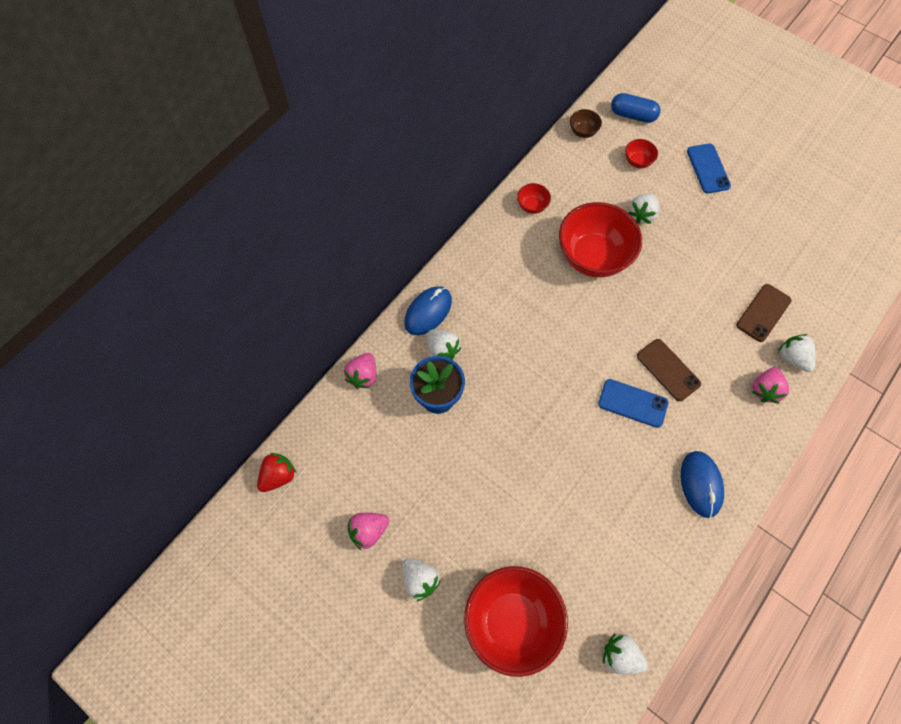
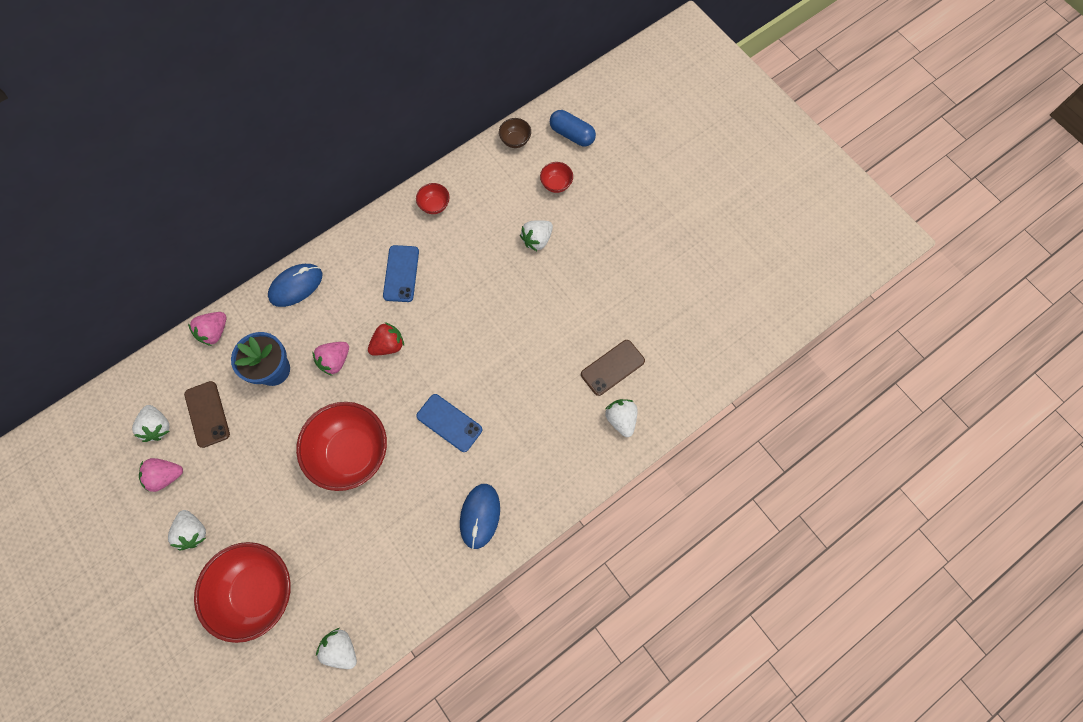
camera: 15 degrees right, 5 degrees up
(278, 476) = (107, 405): red strawberry -> red strawberry (388, 345)
(442, 350) = (295, 326): white strawberry -> white strawberry (158, 426)
(593, 257) = (471, 271): red bowl -> red bowl (352, 453)
(668, 370) = (496, 399): brown phone -> brown phone (207, 414)
(708, 168) = (623, 208): blue phone -> blue phone (401, 273)
(765, 390) = (580, 443): pink strawberry -> pink strawberry (335, 361)

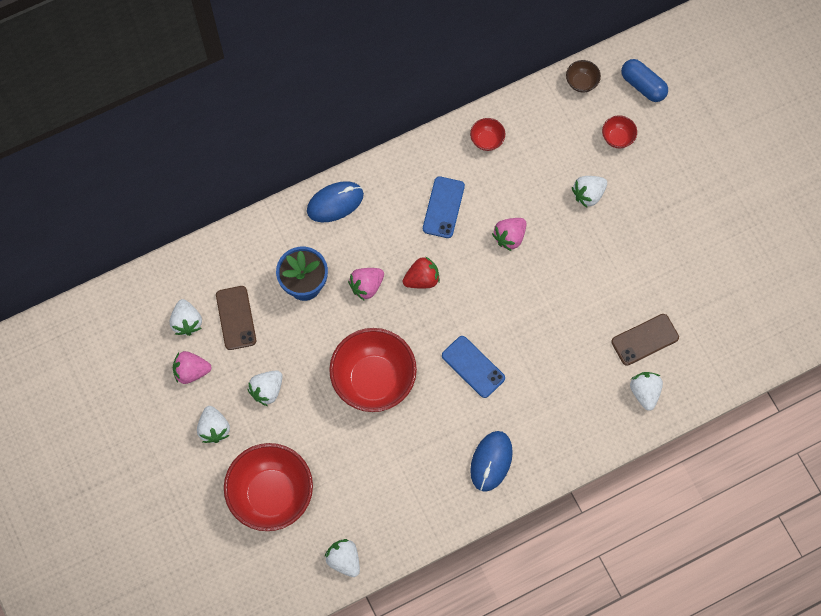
camera: 10 degrees right, 0 degrees up
(214, 332) = (249, 237): pink strawberry -> pink strawberry (509, 237)
(244, 482) = (267, 390): none -> white strawberry

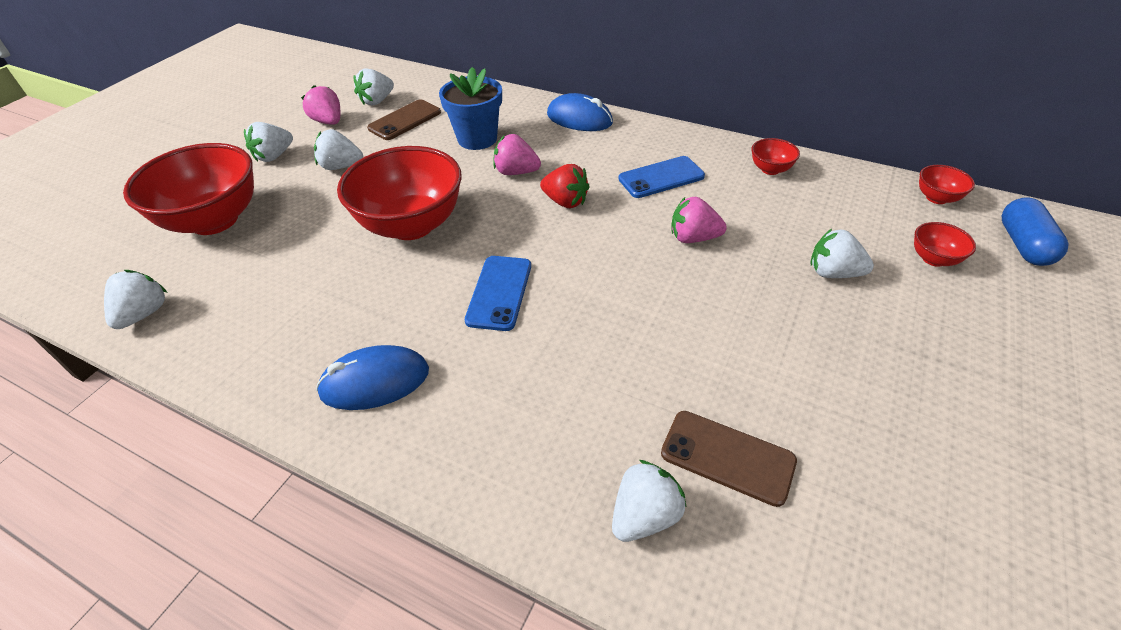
camera: 55 degrees right, 25 degrees down
(581, 82) = (936, 198): brown bowl -> red bowl

